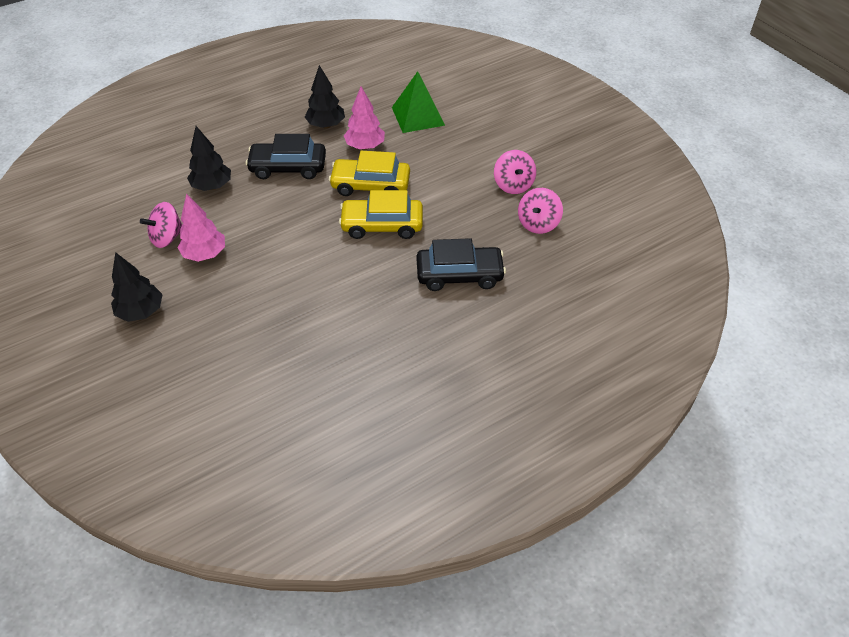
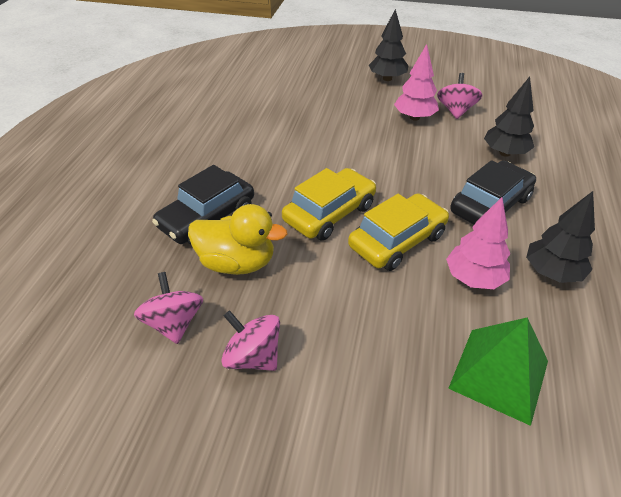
camera: 135 degrees right, 5 degrees down
(472, 233) = (237, 263): none -> yellow duck

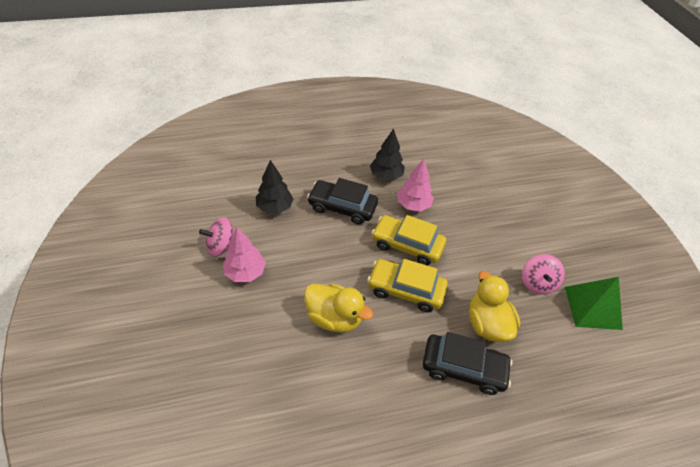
camera: 120 degrees left, 5 degrees up
(174, 323) = (552, 333): pink spinning top -> none
(328, 154) = (334, 318): none -> yellow duck
(387, 78) = (172, 315): black tree -> none
(499, 374) = (467, 188): green pyramid -> green pyramid (592, 307)

